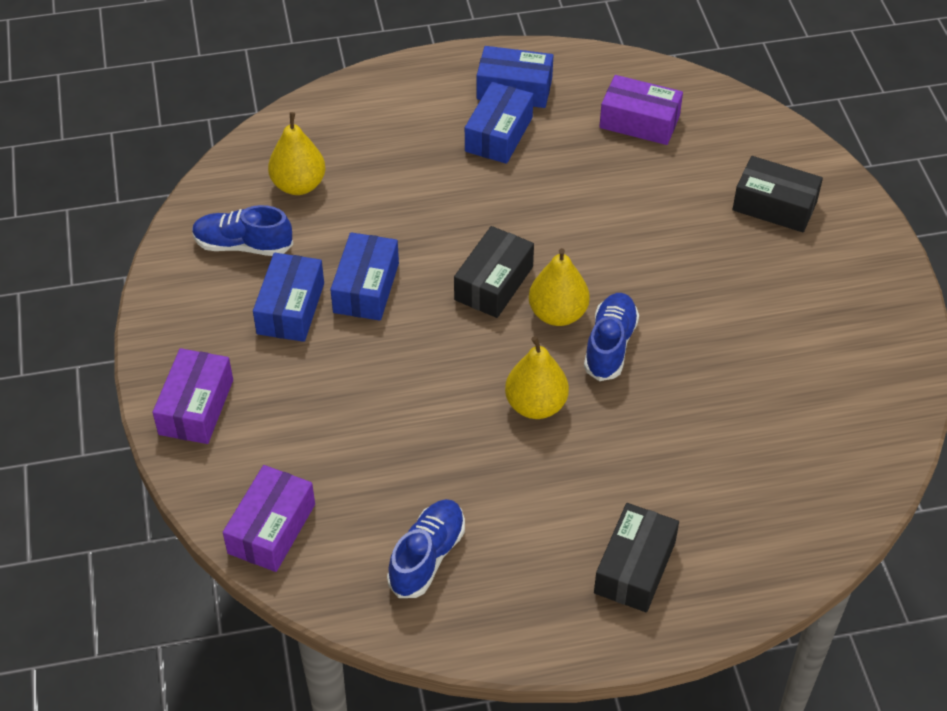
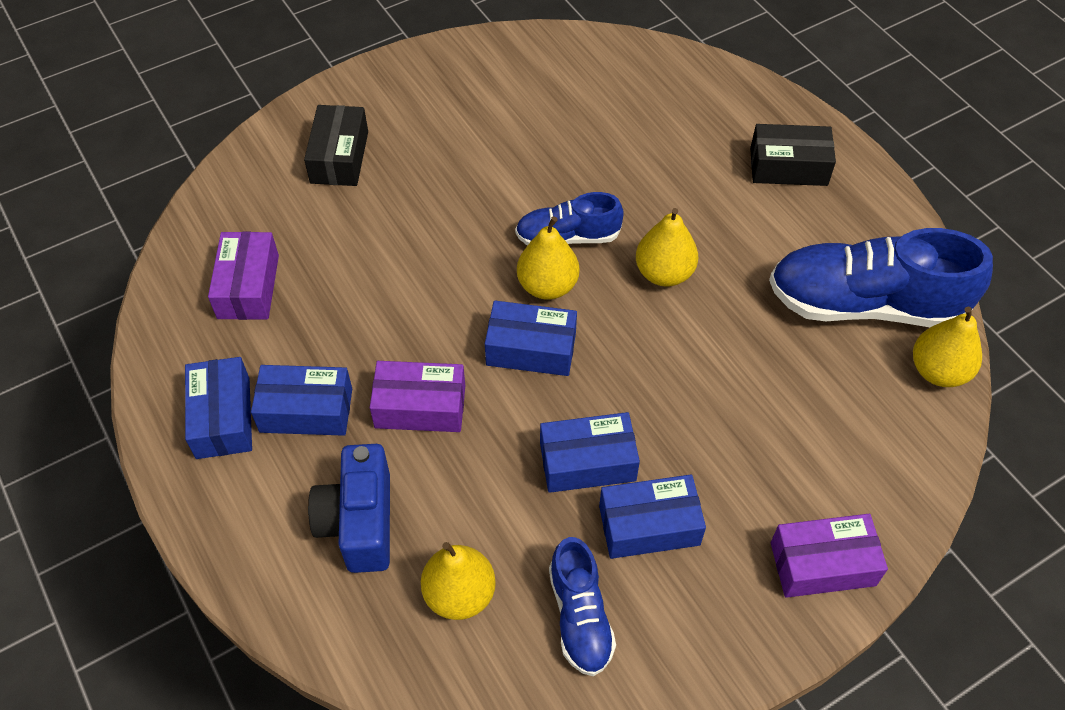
camera: 110 degrees left, 5 degrees up
(271, 528) = (914, 434): purple box -> purple box (420, 406)
(324, 582) = (938, 371): none -> yellow pear
(385, 145) = (359, 522): none -> blue camera
(427, 557) = (865, 304): blue shoe -> blue shoe, size x1.82
(493, 283) = (531, 349): black box -> blue box

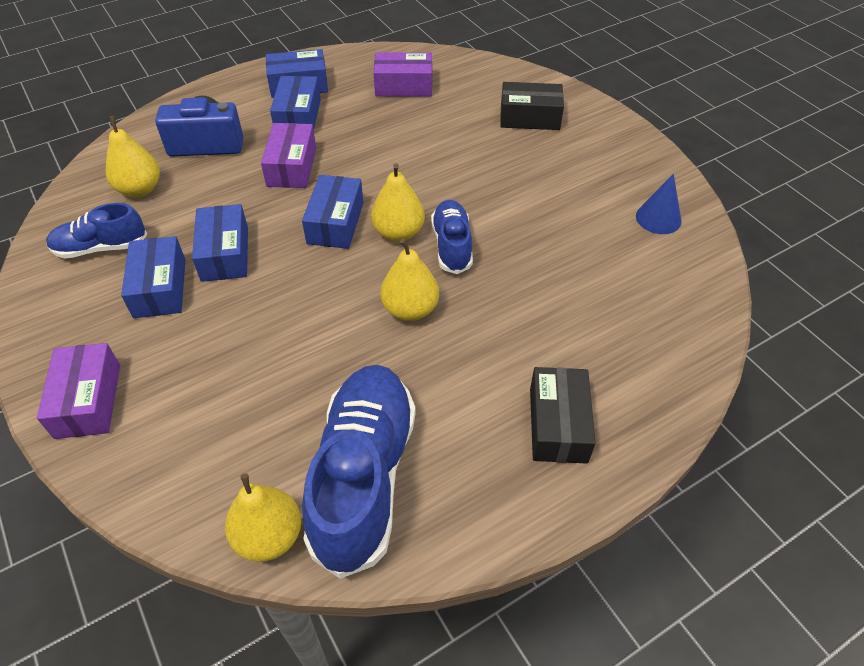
camera: 90 degrees right, 5 degrees down
(524, 68) = (658, 218): none -> blue cone

